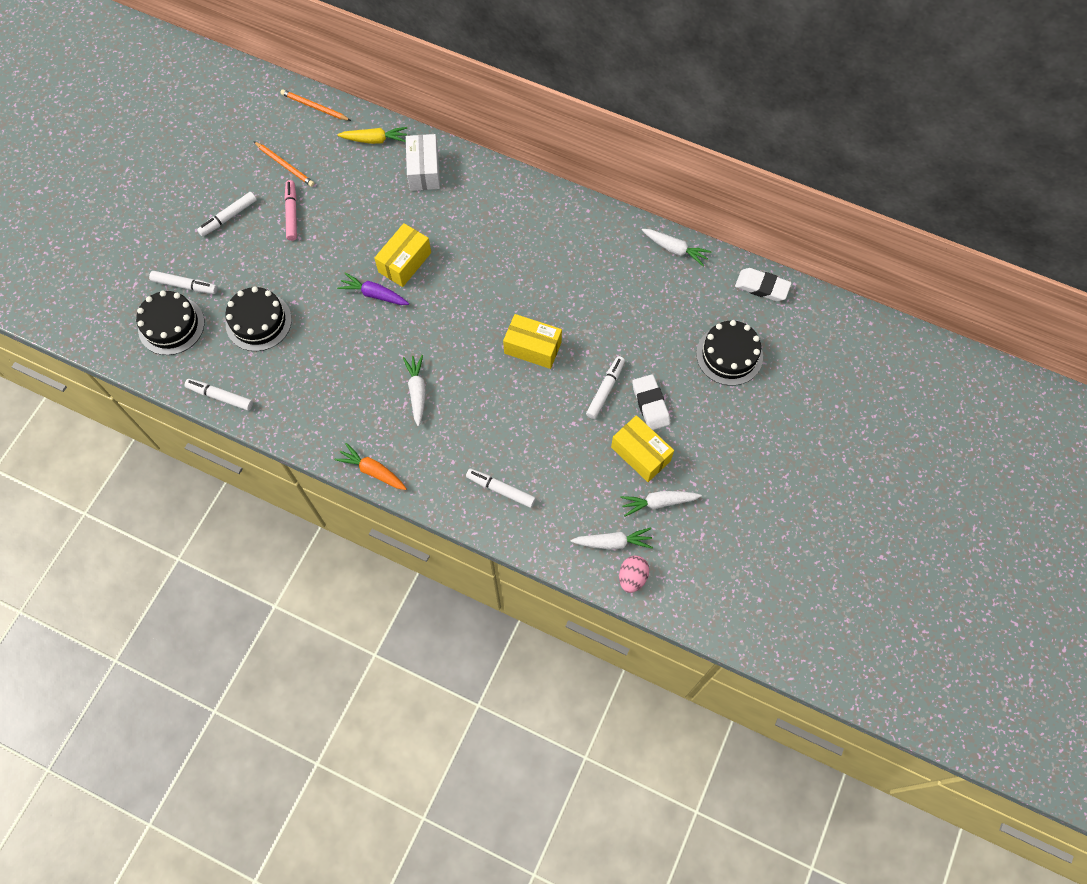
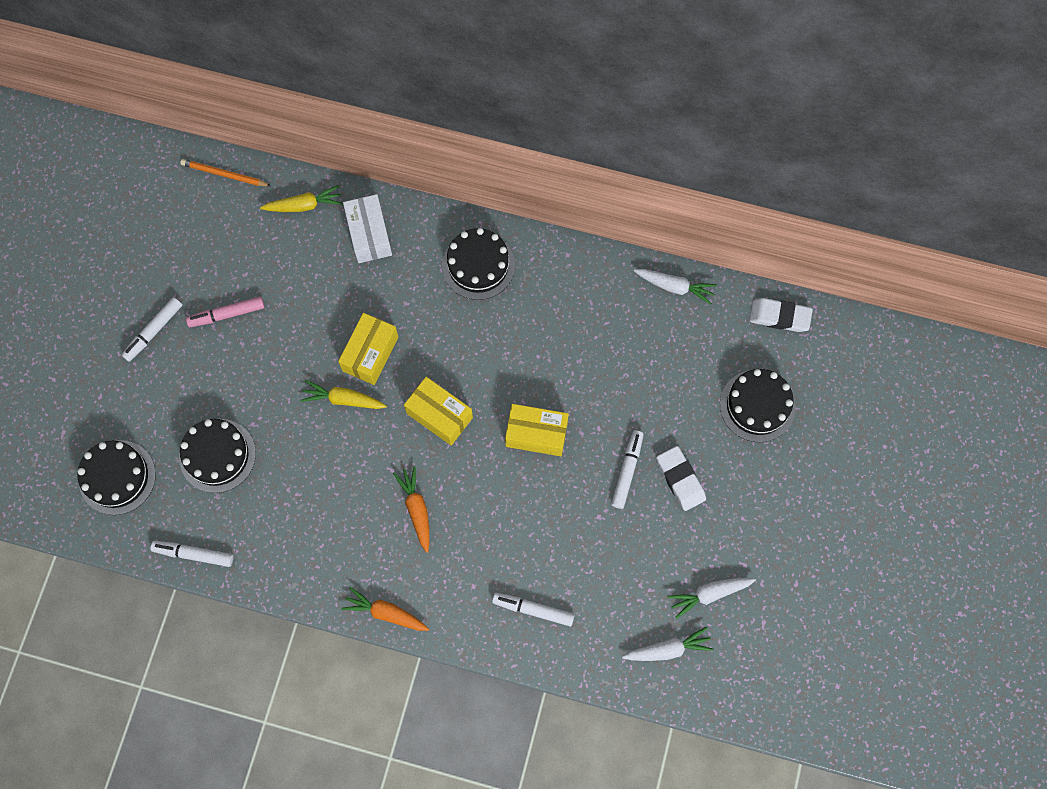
camera: 10 degrees left, 5 degrees up
(185, 285) = (122, 425): white marker -> none
(285, 165) = (206, 255): orange pencil -> none
(292, 213) = (227, 314): pink marker -> pink marker turned 90 degrees counterclockwise
(374, 294) = (343, 399): purple carrot -> yellow carrot
(417, 391) = (416, 509): white carrot -> orange carrot
(510, 207) = (478, 265): none -> black cake
(632, 577) = (696, 685): pink egg -> none
(640, 454) = (679, 540): yellow box -> yellow box (439, 415)

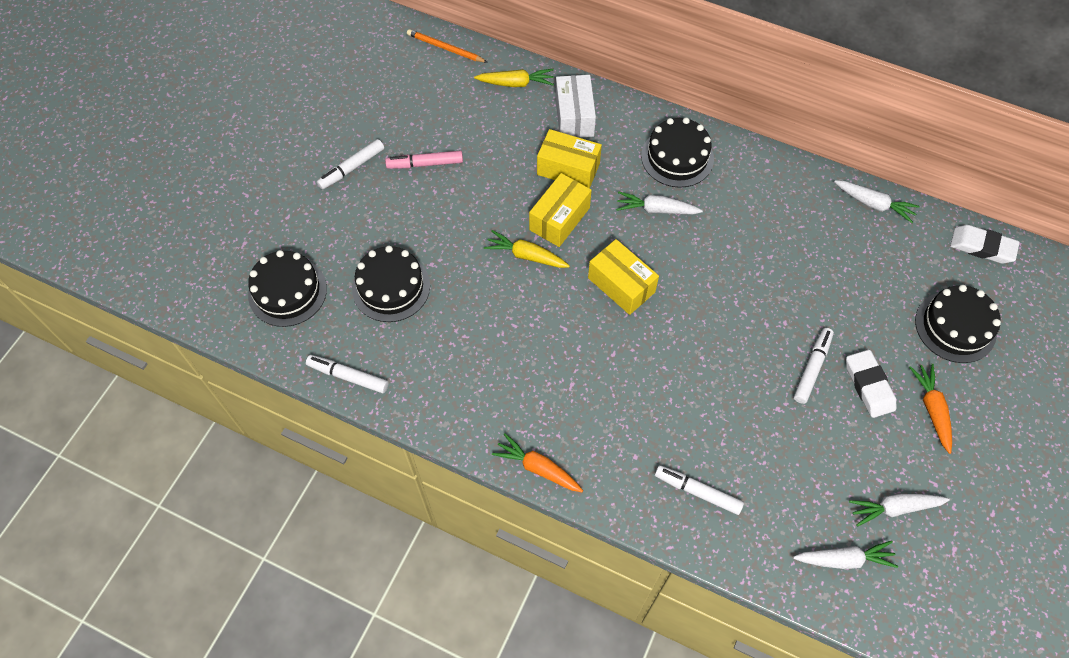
camera: 10 degrees right, 10 degrees down
(416, 509) = (585, 370): orange carrot -> orange carrot (932, 409)
(464, 328) = (656, 209): none -> white carrot
(536, 434) = (719, 318): yellow box -> yellow box (568, 169)

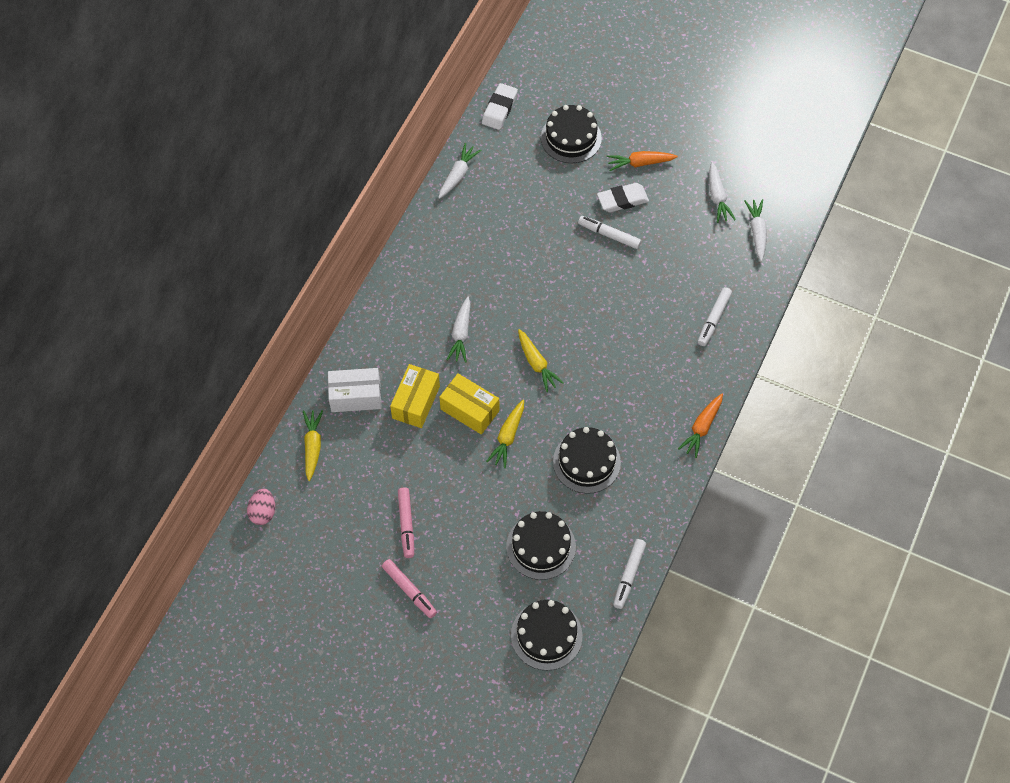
camera: 90 degrees left, 0 degrees up
(352, 168) = (409, 590): white marker -> pink marker
(445, 48) = (263, 512): orange pencil -> pink egg
(621, 285) = (537, 364): yellow box -> yellow carrot
(677, 157) = (405, 314): black cake -> black cake (586, 462)

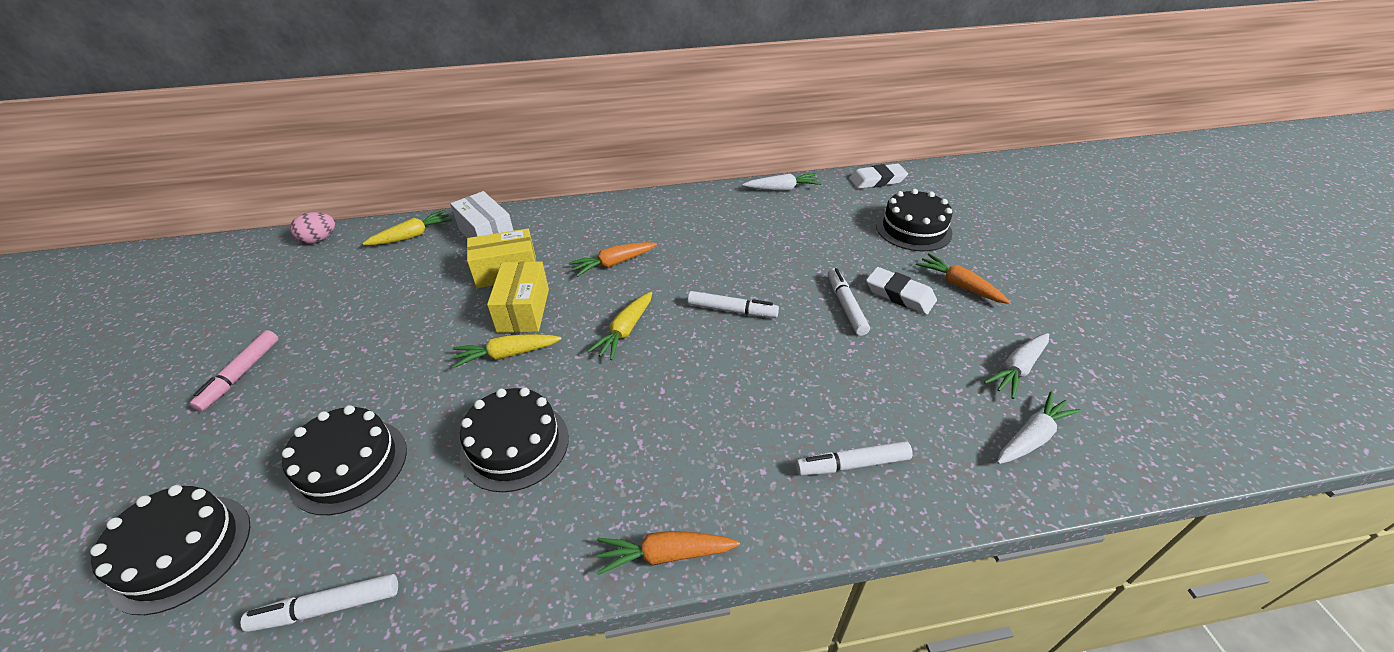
camera: 55 degrees right, 20 degrees down
(406, 524) = (339, 332): pink marker -> none
(461, 334) = (613, 263): white carrot -> orange carrot
(564, 296) = (732, 310): none -> white marker

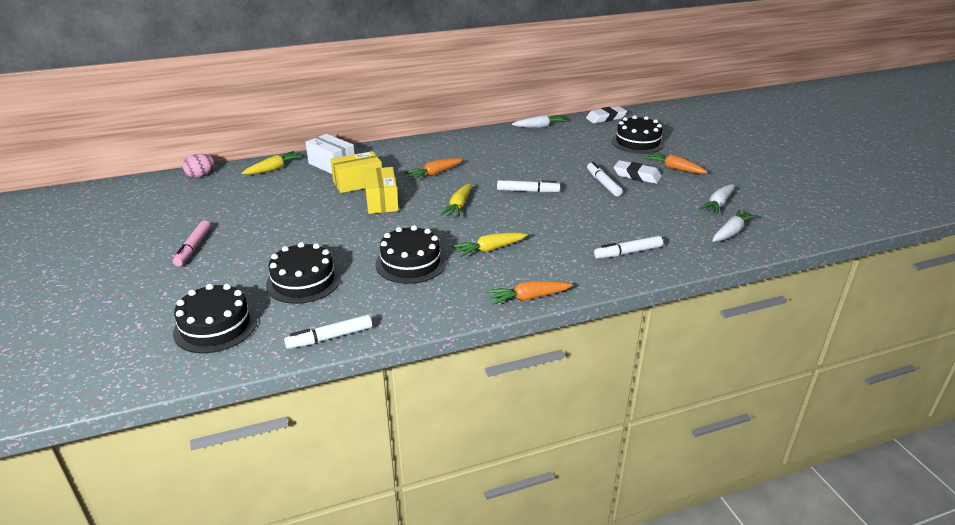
camera: 10 degrees left, 10 degrees down
(507, 354) = (382, 223): yellow carrot -> yellow carrot (489, 249)

